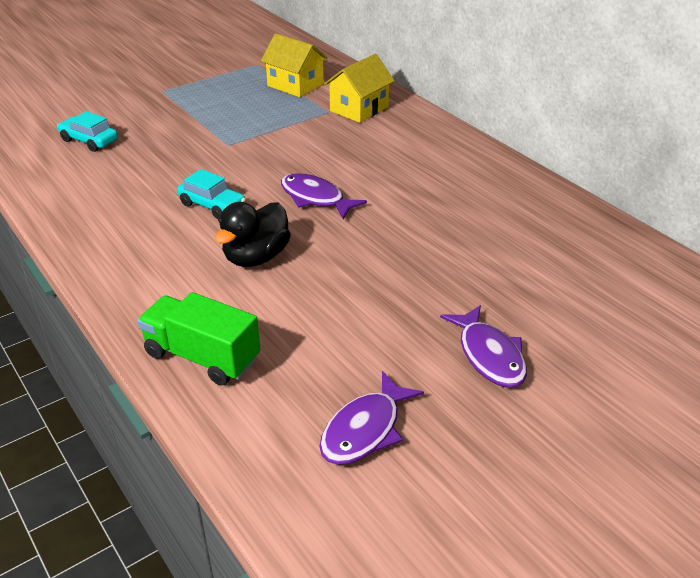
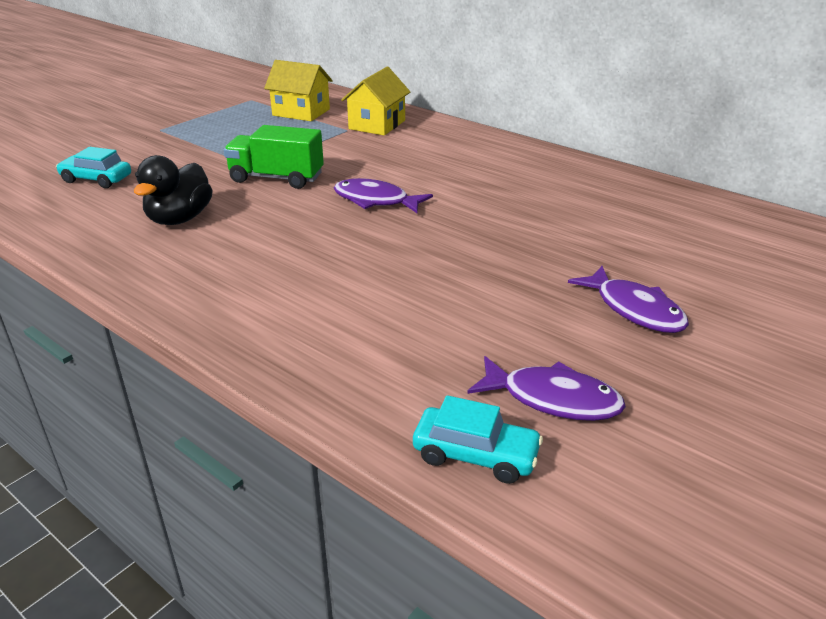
camera: 15 degrees left, 5 degrees down
(202, 357) = (331, 360): green truck -> green truck (276, 178)
(212, 205) = (267, 220): turquoise car -> turquoise car (475, 455)
(256, 257) = (341, 259): black duck -> black duck (179, 219)
(365, 430) = (553, 399): purple fish -> purple fish turned 90 degrees counterclockwise

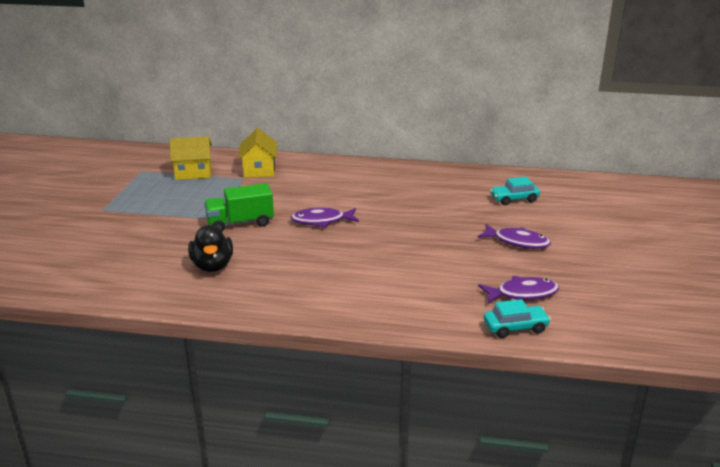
camera: 30 degrees left, 5 degrees down
(96, 179) = (111, 257): turquoise car -> turquoise car (514, 199)

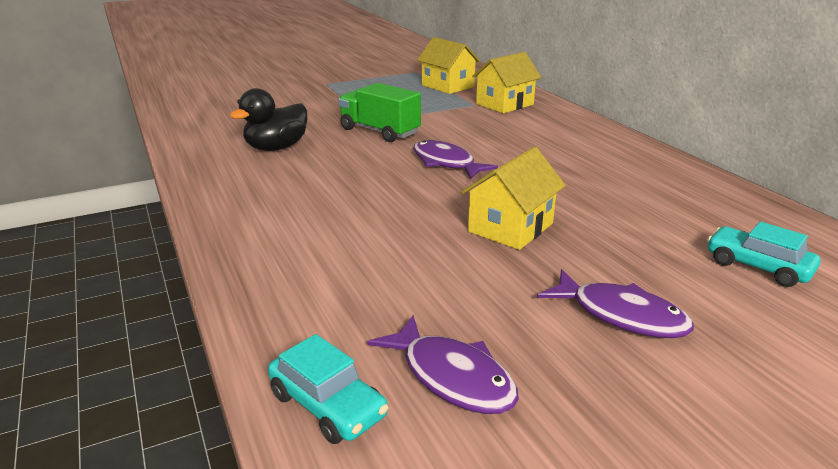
camera: 55 degrees right, 0 degrees up
(420, 234) = (510, 227): none -> yellow house
(517, 242) = (621, 315): purple fish -> purple fish turned 45 degrees counterclockwise

